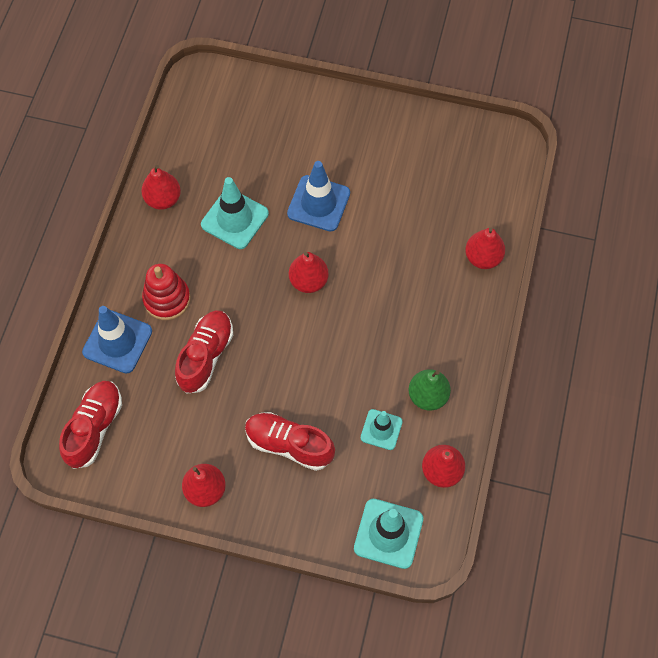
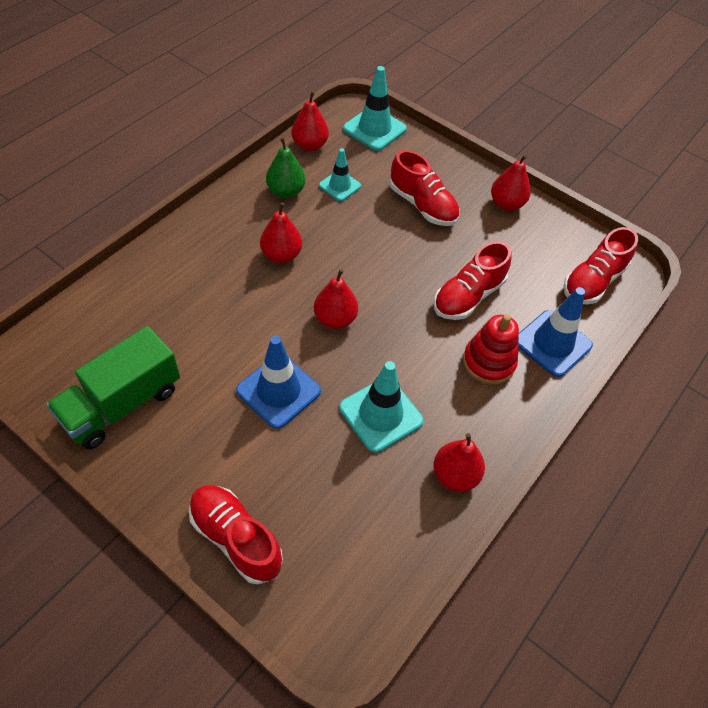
camera: 160 degrees left, 10 degrees down
(289, 102) = (236, 538): none -> red shoe
(421, 147) = (122, 404): none -> green truck
(483, 258) = (153, 269): red pear -> red pear (281, 255)

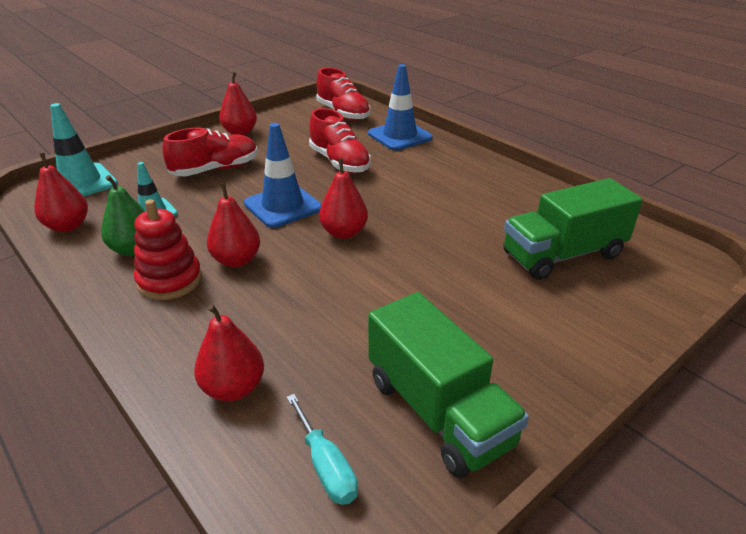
camera: 75 degrees left, 20 degrees down
(78, 346) = (326, 466): none -> turquoise screwdriver
(236, 538) = (612, 317): red shoe -> none
(278, 391) = (431, 276): blue traffic cone -> blue traffic cone (283, 206)
(330, 504) = (563, 255): none -> green truck
(380, 414) = (463, 218): turquoise traffic cone -> none
(455, 475) = (524, 191): red pear -> red pear (233, 388)
(488, 362) = (413, 163): red stacking toy -> red stacking toy (170, 280)

